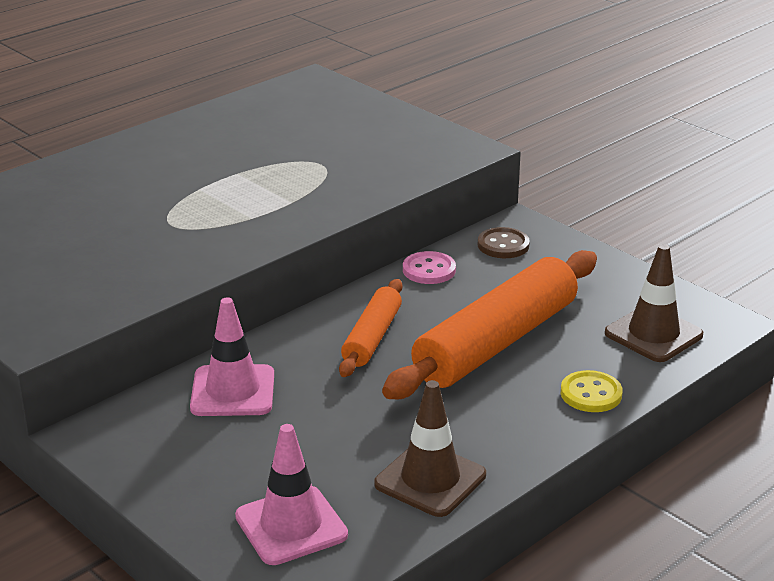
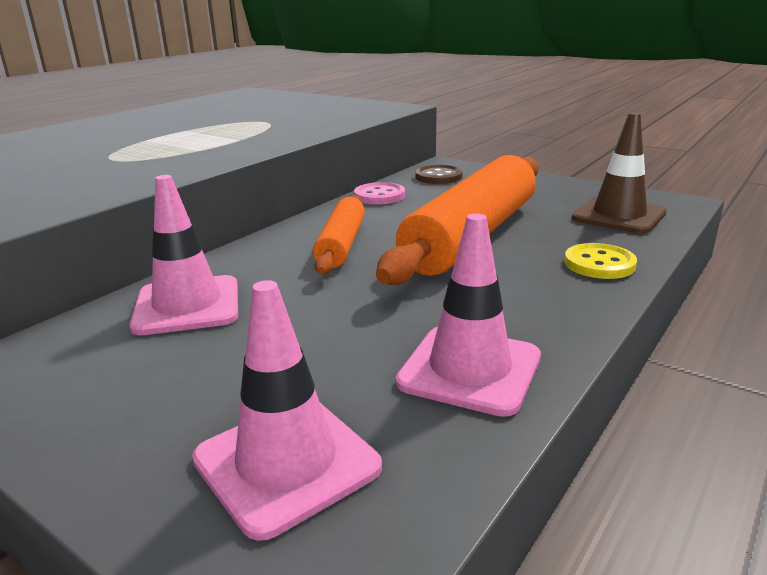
camera: 10 degrees left, 5 degrees down
(430, 479) = (470, 370): brown traffic cone -> pink traffic cone

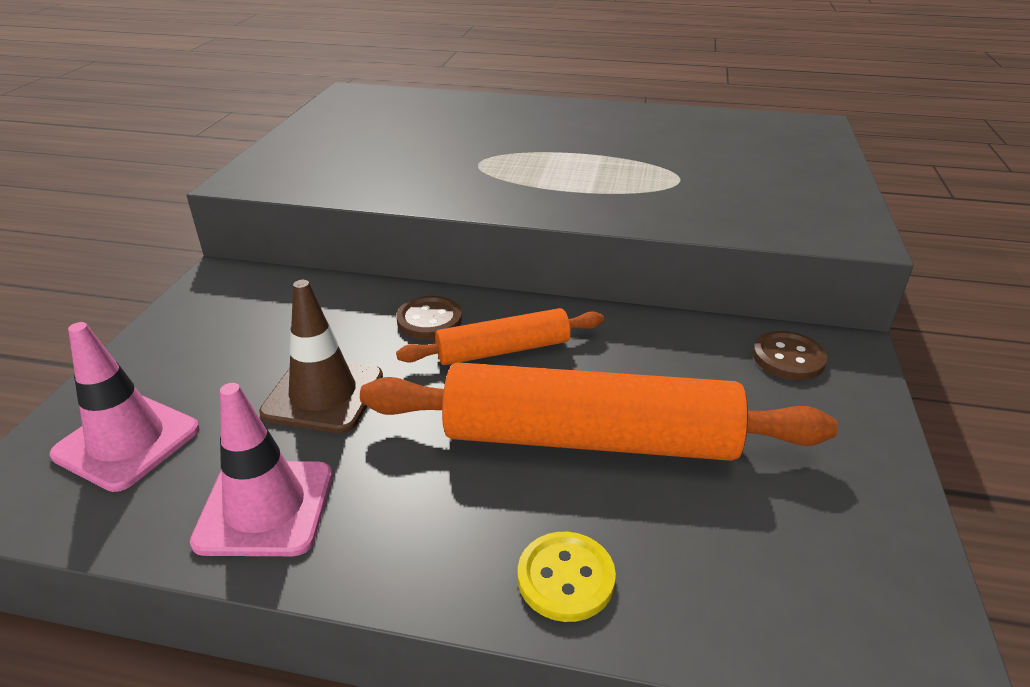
camera: 65 degrees right, 10 degrees up
(187, 305) = (336, 314): pink traffic cone -> none
(261, 265) = (429, 320): none -> brown button
(379, 196) = (668, 331): pink button -> none
(619, 216) = (781, 582): brown traffic cone -> brown traffic cone (323, 394)

